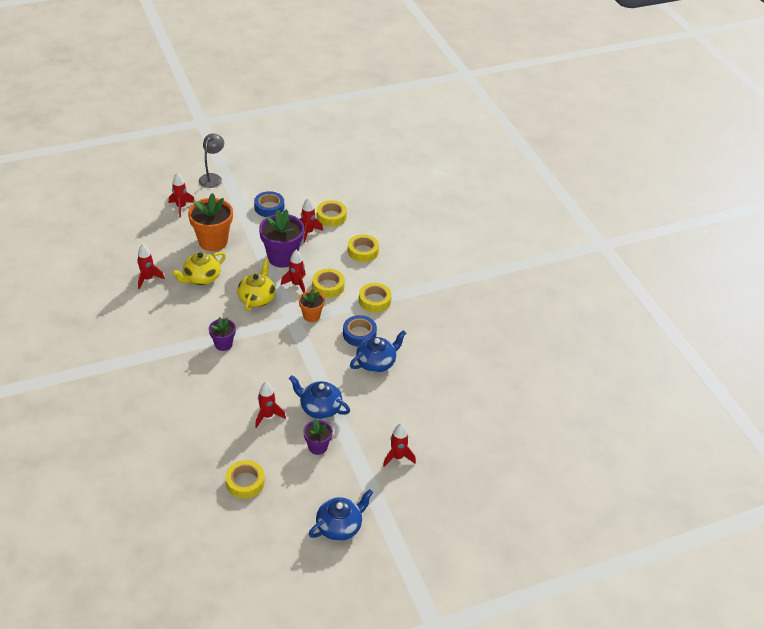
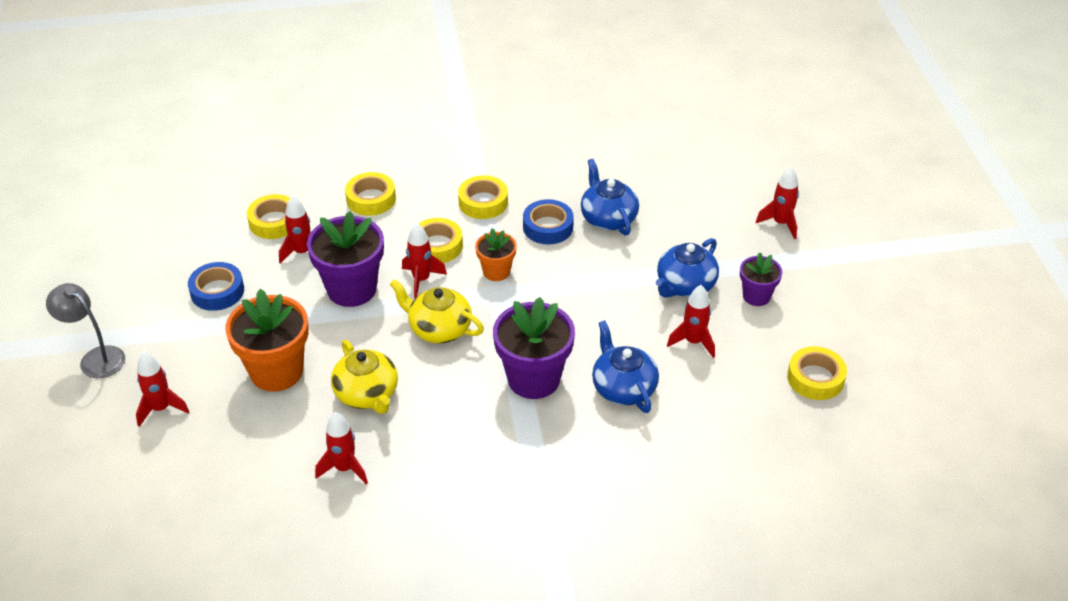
camera: 75 degrees left, 0 degrees up
(223, 344) = (533, 379): purple flower pot -> purple flower pot, size x1.80
(340, 526) = (891, 292): blue teapot -> blue teapot (623, 388)

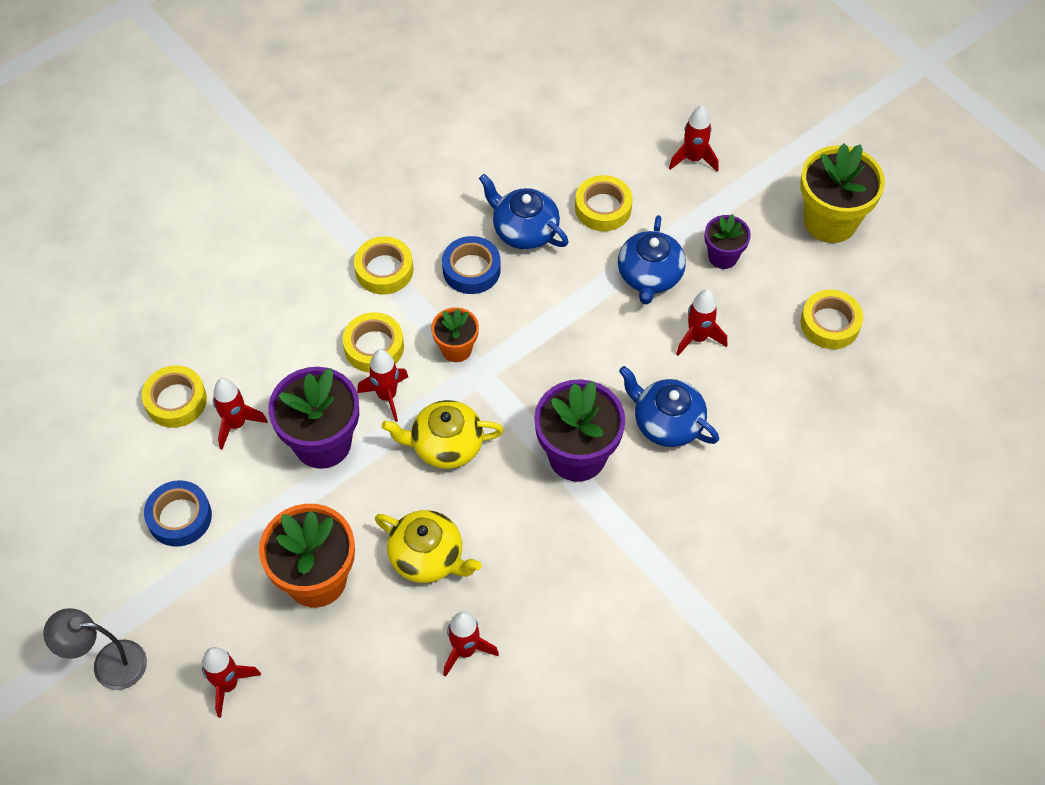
camera: 30 degrees left, 15 degrees up
(371, 199) = (261, 321): yellow tape -> yellow tape (603, 208)
(868, 308) = (830, 221): none -> yellow flower pot

